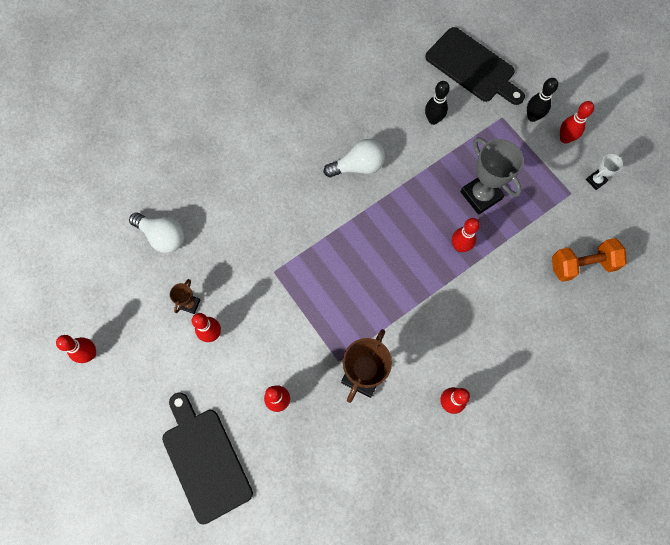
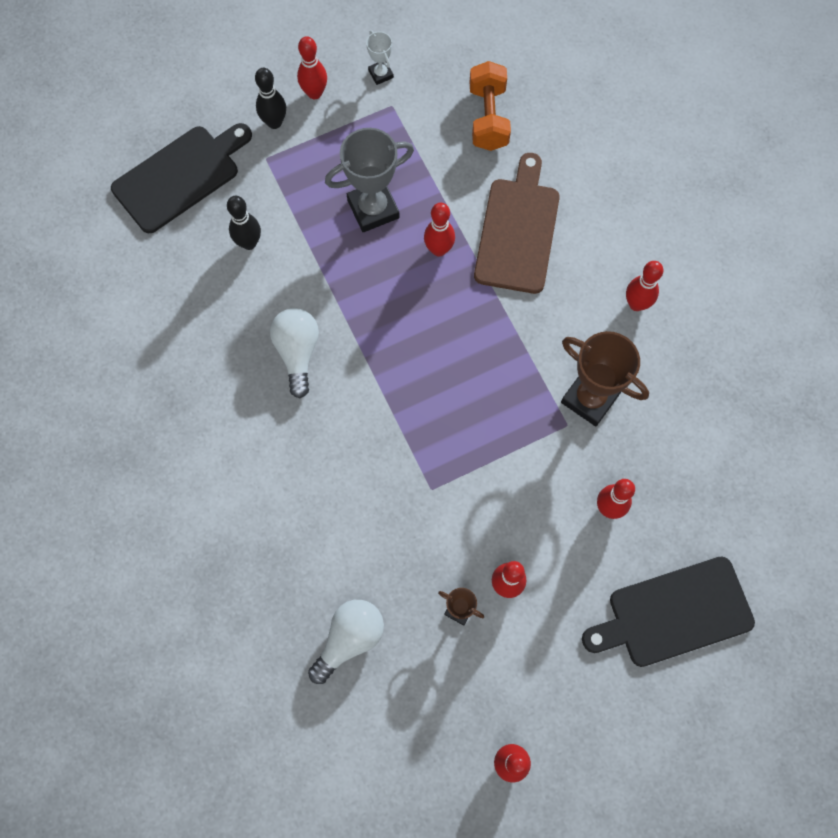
camera: 80 degrees left, 0 degrees up
(490, 301) = (517, 230): none -> brown cutting board

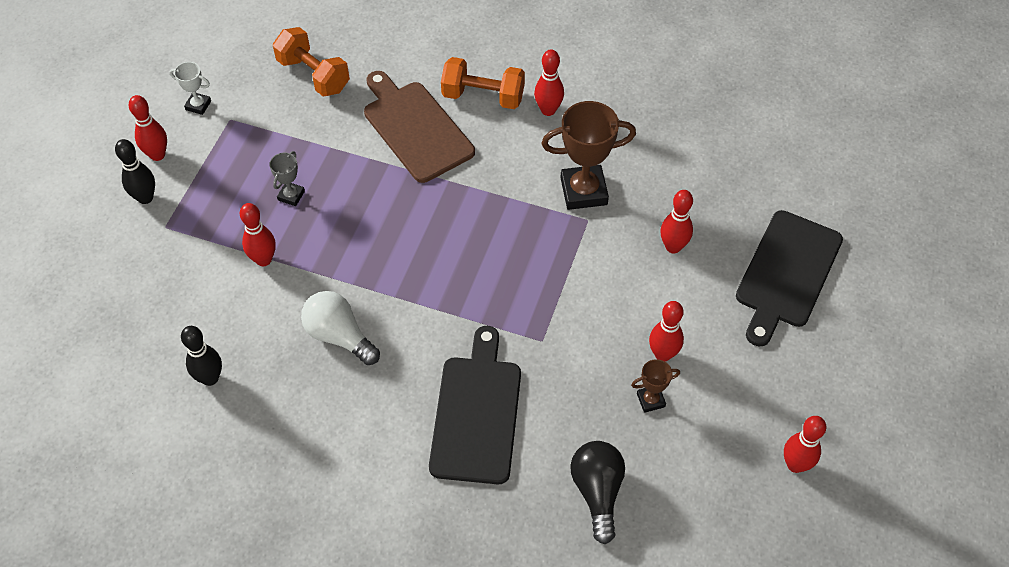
camera: 45 degrees left, 15 degrees down
(180, 176) = (104, 293): black cutting board -> black cutting board (476, 413)
(249, 243) = (215, 294): black bowling pin -> black bowling pin (210, 378)
(349, 639) = (597, 492): white light bulb -> black light bulb
(373, 209) = (291, 195): grey trophy -> grey trophy, size x0.50
(439, 249) = (371, 183): red bowling pin -> red bowling pin (264, 259)
(597, 247) = (483, 96): none -> orange dumbbell

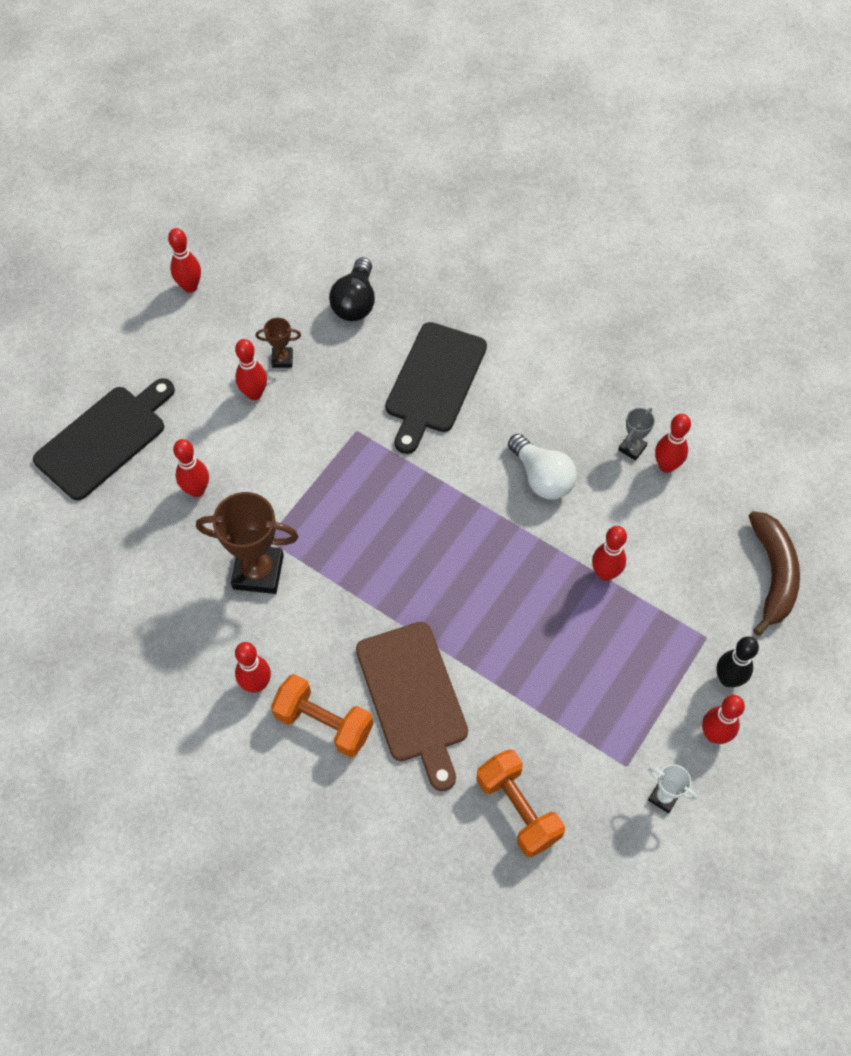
camera: 165 degrees left, 5 degrees up
(100, 294) = (772, 574): none -> brown banana
(210, 378) = (666, 466): black bowling pin -> red bowling pin
(291, 195) = (567, 642): grey trophy -> grey trophy (632, 448)

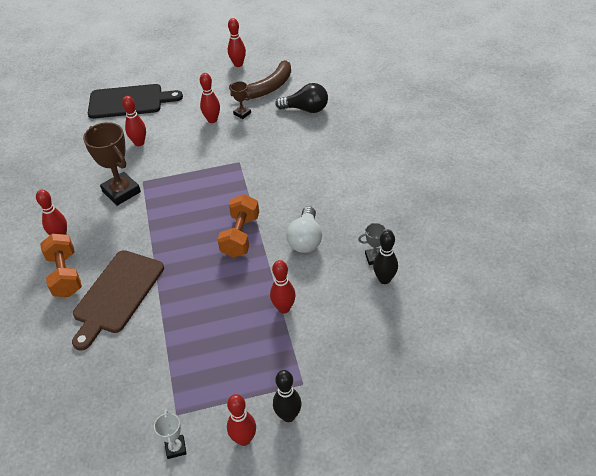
camera: 45 degrees right, 15 degrees down
(355, 302) = (306, 109): black light bulb -> black light bulb turned 135 degrees counterclockwise
(434, 382) = (302, 163): black cutting board -> none
(518, 809) = (97, 388): orange dumbbell -> orange dumbbell (240, 236)
(666, 466) = (384, 279): red bowling pin -> black bowling pin
(772, 574) = (384, 381): brown banana -> brown banana (269, 87)

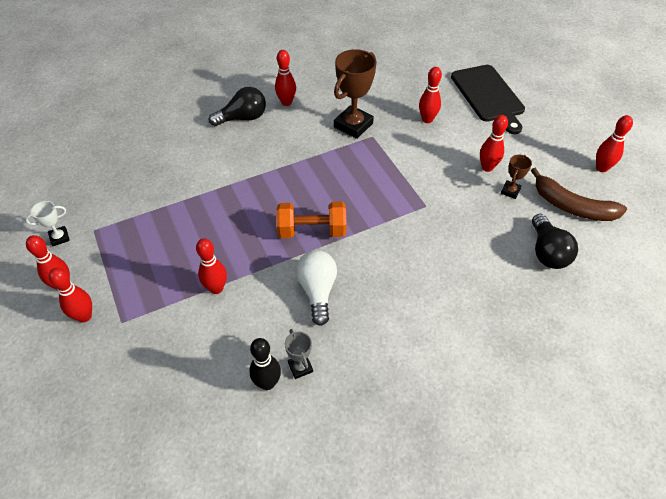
camera: 75 degrees right, 5 degrees up
(65, 275) = (243, 118): orange dumbbell -> black light bulb
(117, 294) = (223, 157): brown cutting board -> none
(288, 416) = (84, 316): black bowling pin -> red bowling pin
(305, 239) = (317, 291): white light bulb -> white light bulb turned 90 degrees clockwise

